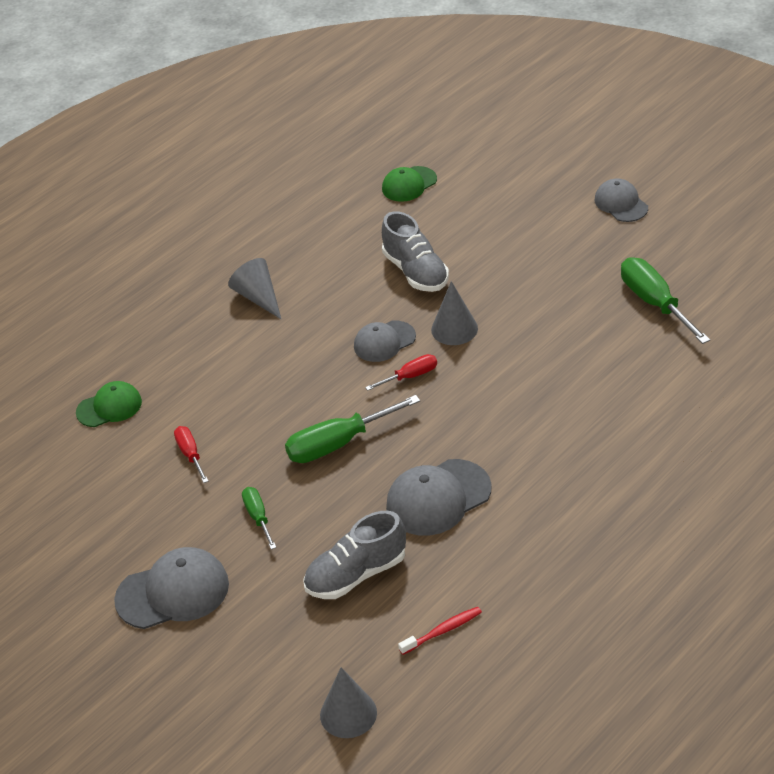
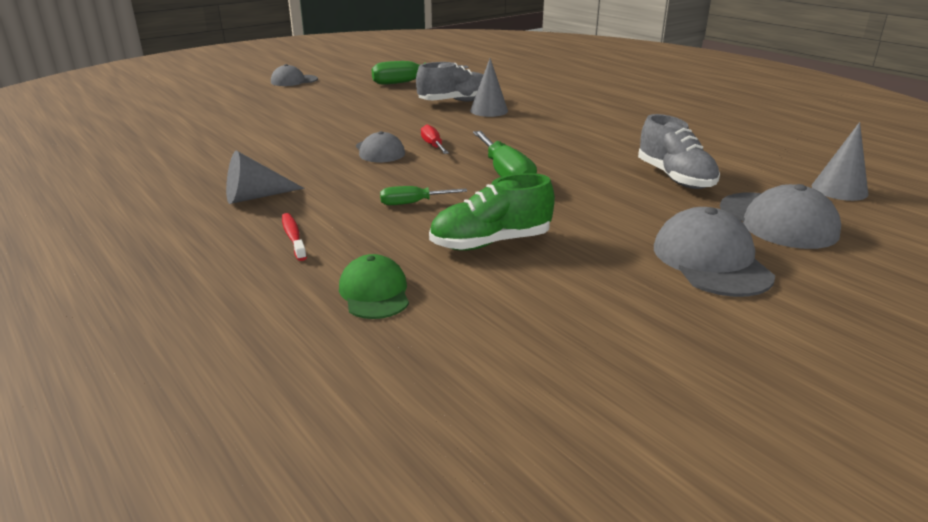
camera: 85 degrees left, 15 degrees down
(190, 454) = (490, 243): red screwdriver -> green shoe
(258, 517) = (598, 213): green screwdriver -> green screwdriver (412, 203)
(409, 184) = (171, 130): green cap -> none
(415, 272) = (297, 135): grey shoe -> grey shoe (455, 102)
(438, 498) = (585, 146): grey cap -> grey cap (777, 221)
(442, 631) = (733, 154): red toothbrush -> red toothbrush (293, 237)
(454, 329) = (385, 129): grey cone -> grey cone (489, 110)

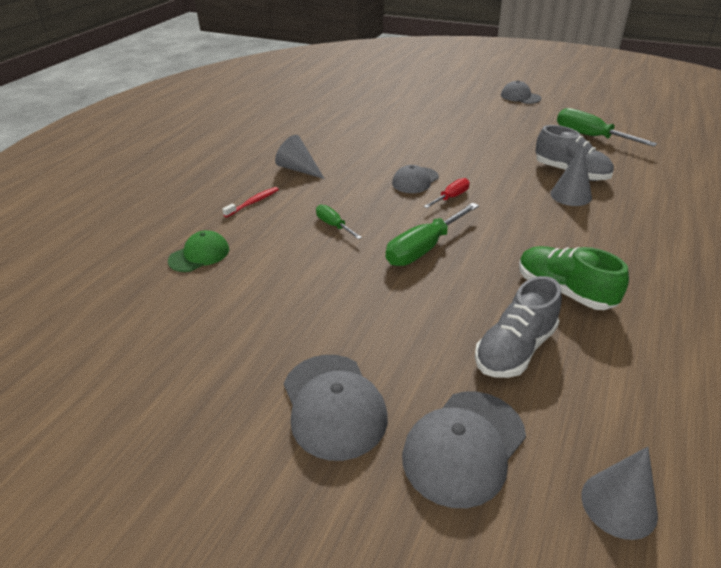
camera: 65 degrees right, 10 degrees up
(490, 243) = (293, 278): green shoe -> green shoe (564, 291)
(711, 261) = (333, 405): grey cap -> grey cap turned 105 degrees clockwise

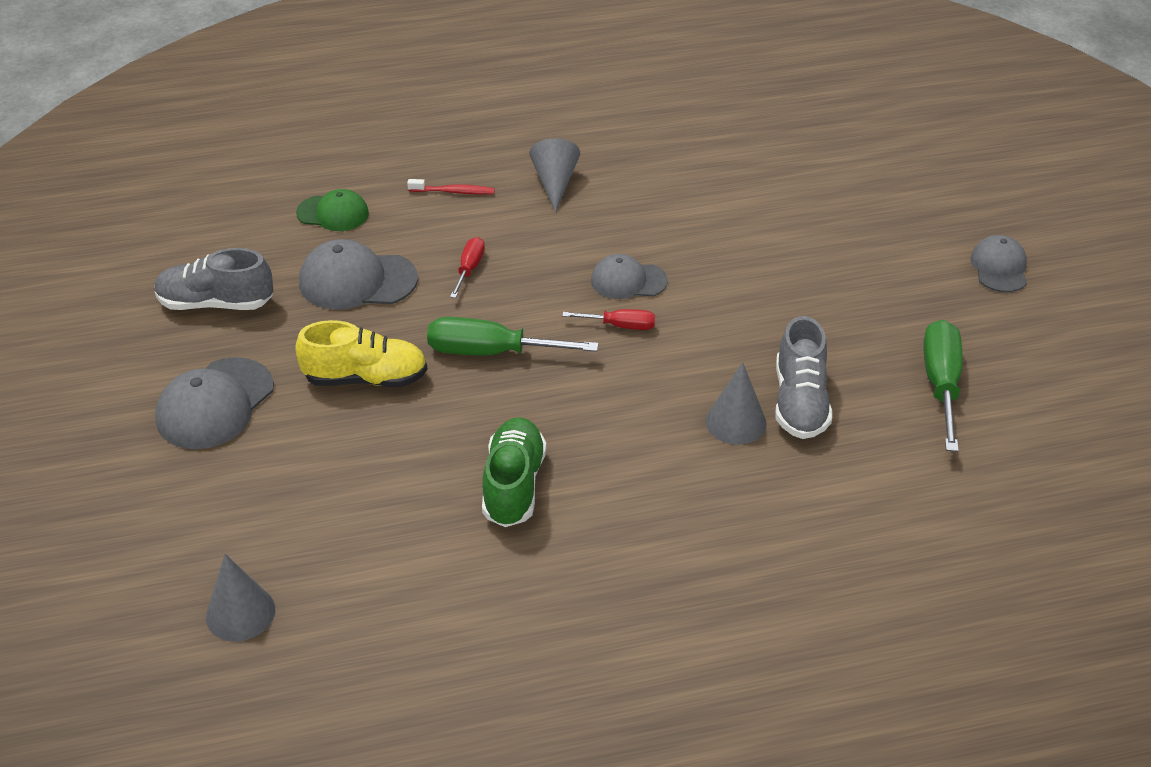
camera: 50 degrees right, 5 degrees up
(334, 225) = (469, 269): green screwdriver -> red screwdriver
(391, 311) = (365, 378): none -> yellow shoe
(464, 447) = (231, 499): grey cap -> grey cap (357, 281)
(515, 349) = (382, 484): grey shoe -> grey shoe (216, 303)

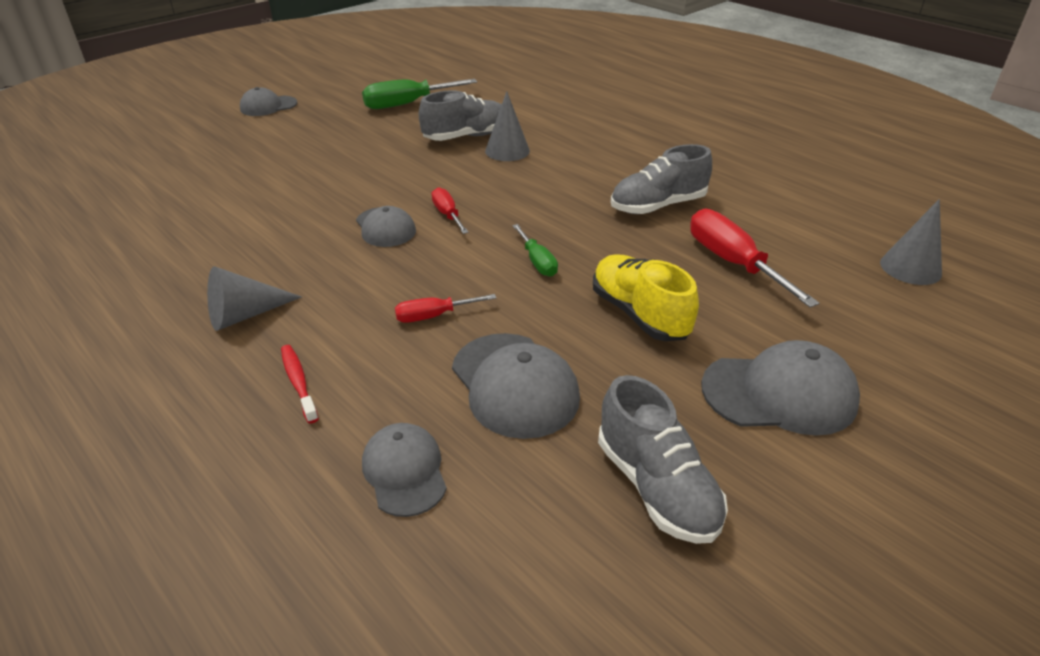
camera: 120 degrees left, 5 degrees down
(333, 213) = (404, 471): green cap -> grey cap
(373, 481) = (733, 263): none -> red screwdriver
(491, 352) = (537, 262): green screwdriver -> green screwdriver, size x0.56
(514, 485) = (658, 206): green shoe -> grey shoe

